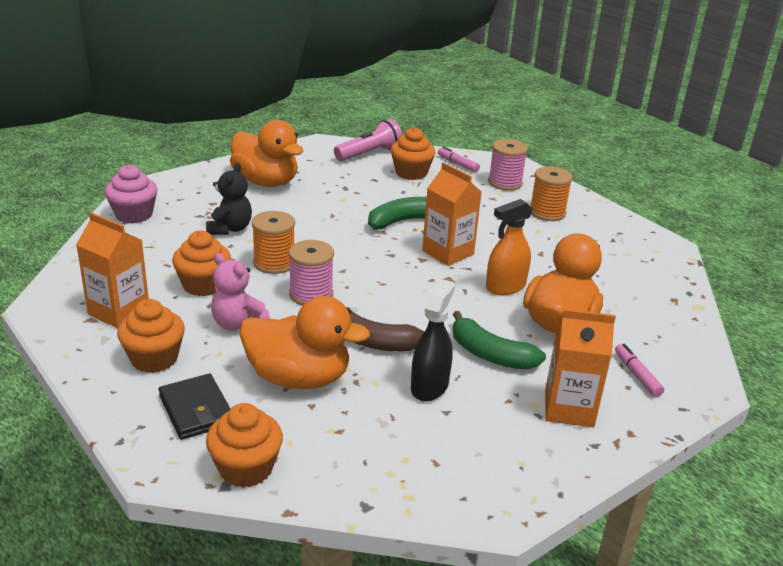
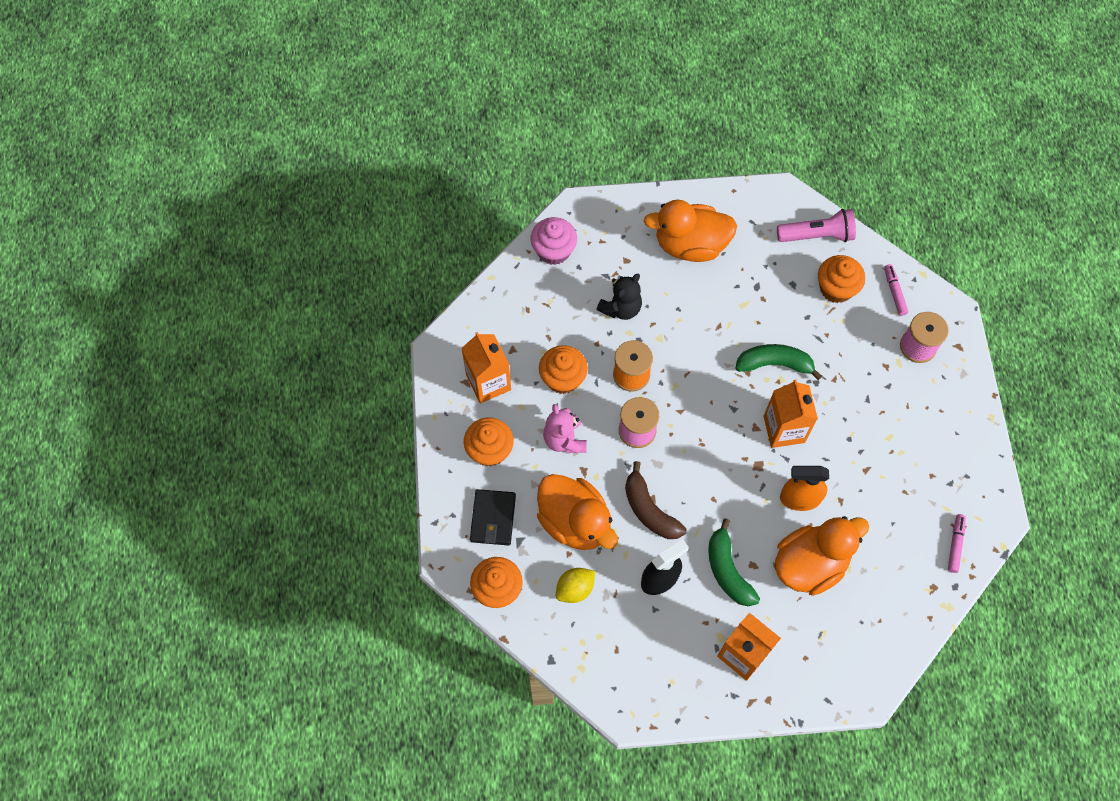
camera: 35 degrees right, 35 degrees up
(266, 182) = (690, 245): orange duck -> orange duck turned 105 degrees clockwise
(343, 430) = (575, 589): none -> yellow lemon
(547, 212) = (921, 413): orange spool -> none
(637, 375) = (823, 650): pink marker -> pink marker (955, 545)

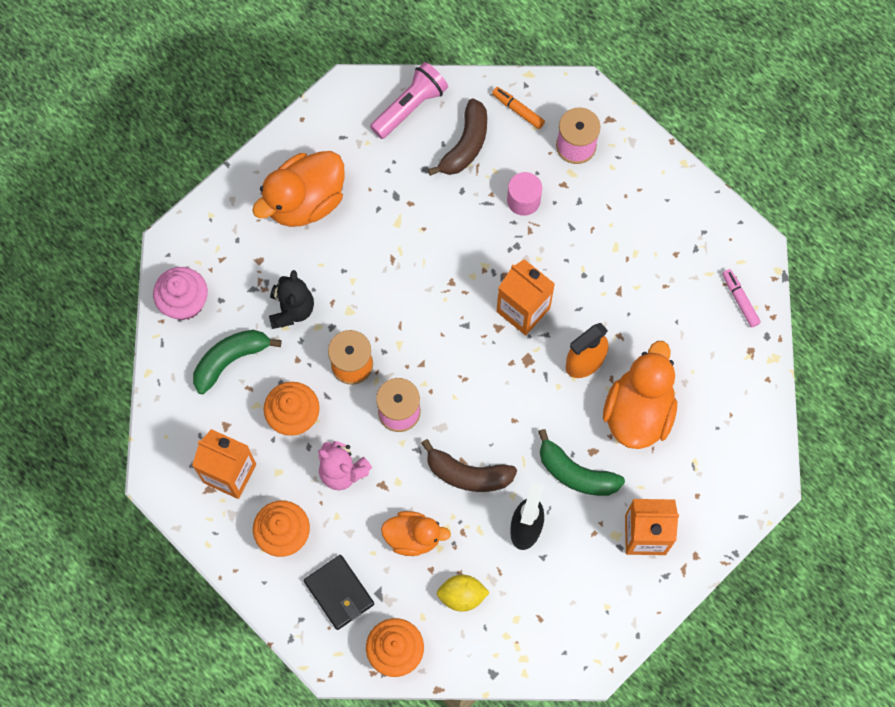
camera: 40 degrees left, 5 degrees up
(575, 522) = (413, 537): orange duck -> orange duck, size x0.62
(575, 589) = (462, 595): yellow lemon -> yellow lemon turned 75 degrees clockwise
(774, 364) = (468, 256): green banana -> green banana (230, 360)
(836, 288) = (465, 145): orange cupcake -> brown banana
(847, 355) = (523, 200): none -> pink cylinder
(894, 292) = (518, 110): pink marker -> orange marker

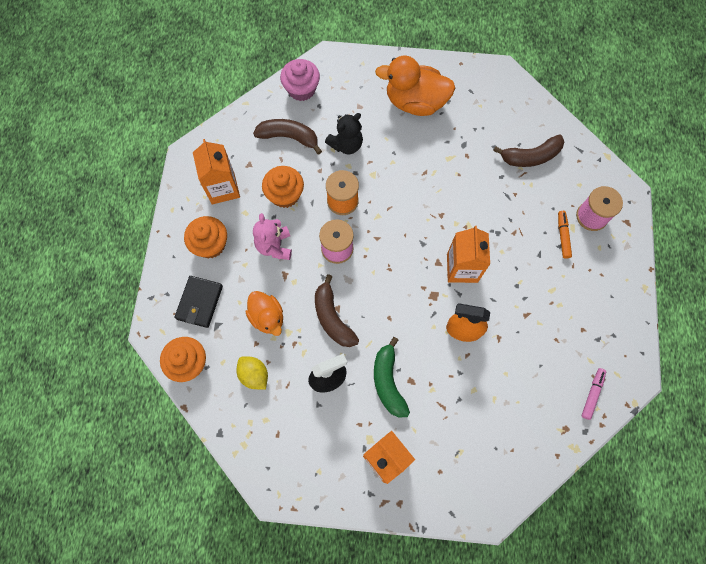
camera: 50 degrees right, 0 degrees up
(230, 360) = (289, 137): green banana -> brown banana
(410, 107) = (523, 110): pink flashlight -> none
(518, 110) = (580, 167): orange marker -> orange marker (563, 236)
(523, 200) = (529, 214): pink cylinder -> none
(638, 412) = (461, 389): orange duck -> none

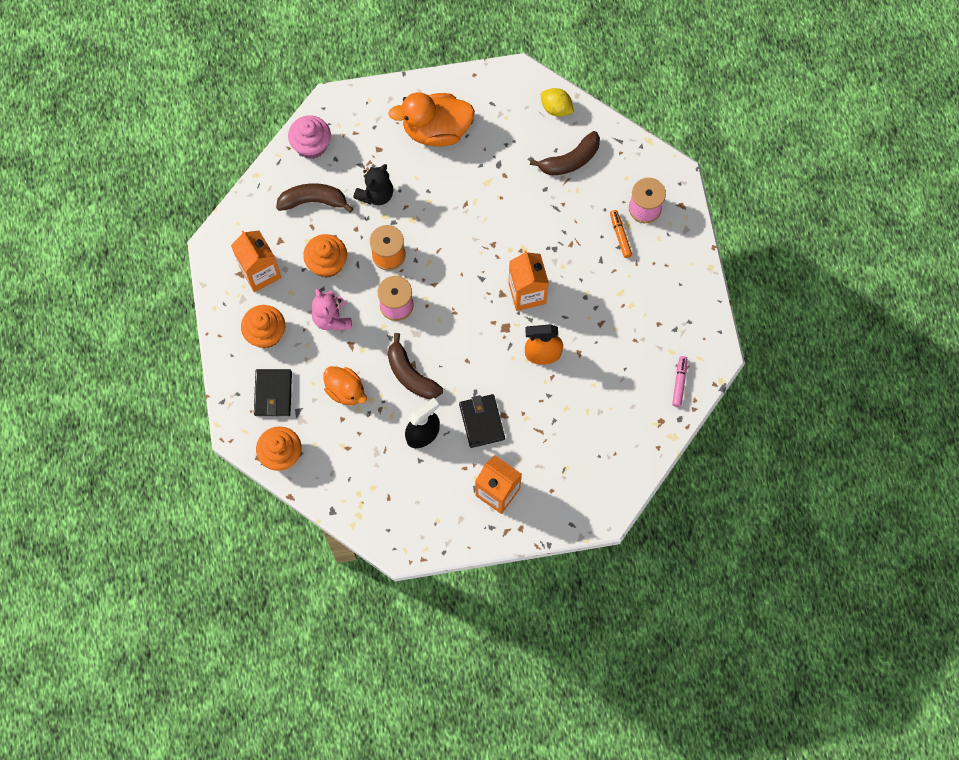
camera: 15 degrees left, 0 degrees up
(254, 375) = (349, 449): yellow lemon -> yellow lemon (556, 108)
(388, 382) = (481, 422): green banana -> black wallet

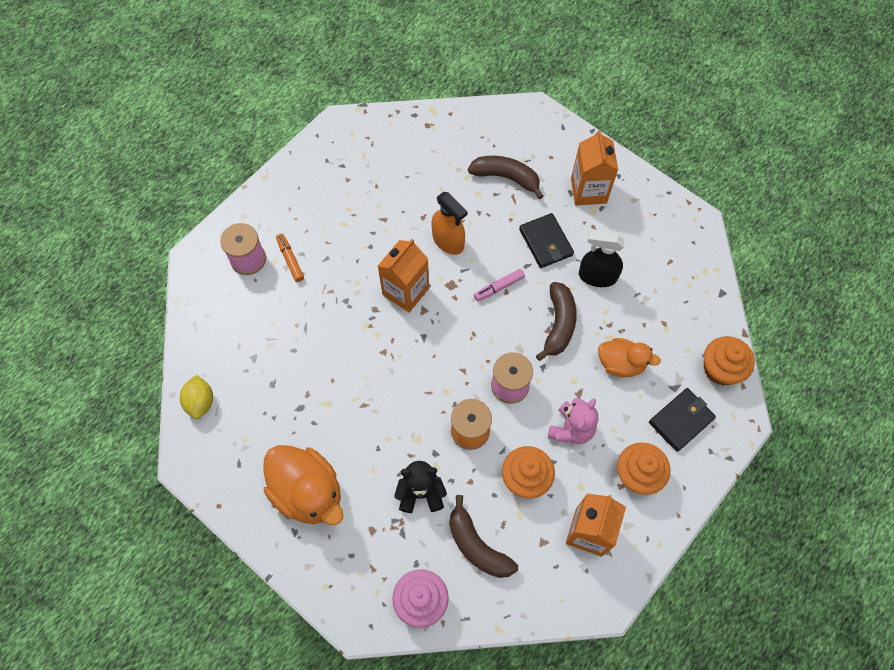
camera: 130 degrees left, 5 degrees down
(346, 391) = (621, 364): orange duck -> orange duck turned 105 degrees clockwise
(481, 422) = (546, 242): black wallet -> black wallet turned 60 degrees counterclockwise
(570, 160) = (247, 350): brown banana -> brown banana (506, 177)
(620, 235) = (290, 260): orange marker -> orange marker turned 120 degrees clockwise
(679, 383) = (385, 133): pink marker -> pink marker (499, 287)

